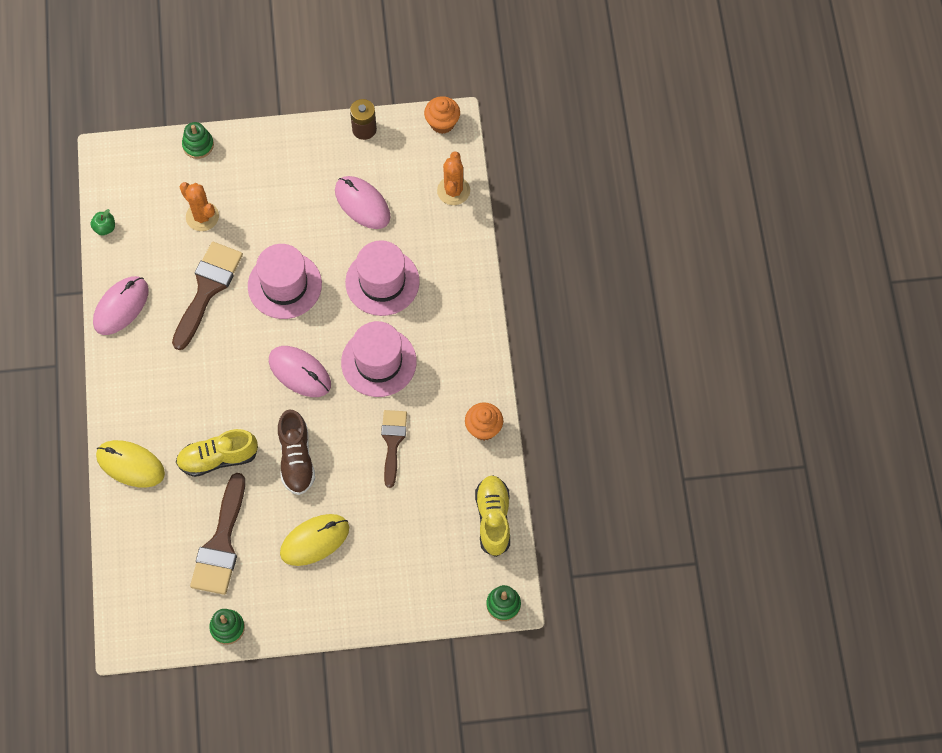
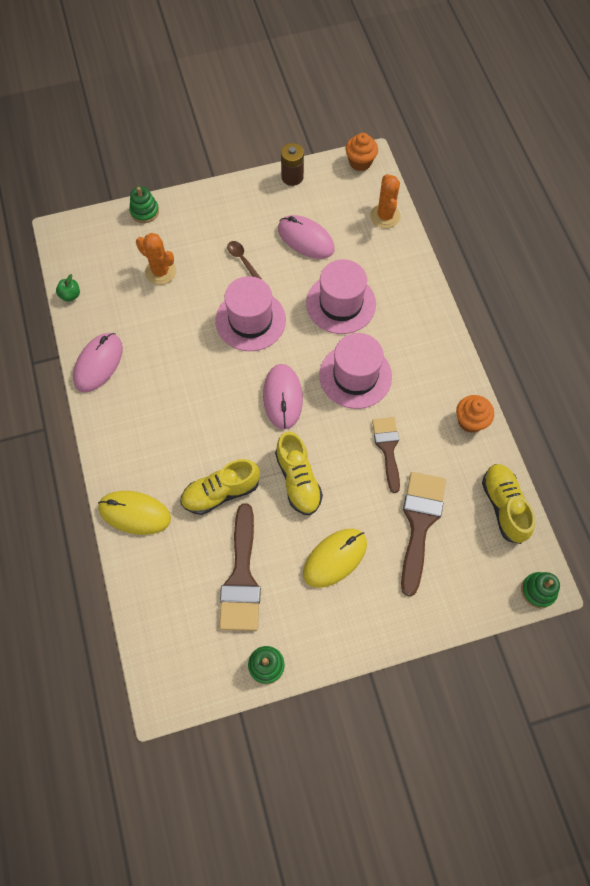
camera: 10 degrees left, 0 degrees up
(207, 289) = (178, 335): brown brush -> brown brush (419, 523)
(290, 217) = (242, 260): none -> brown spoon
(296, 459) = (298, 480): brown shoe -> yellow shoe
(299, 372) = (282, 397): pink mouse -> pink mouse turned 60 degrees clockwise

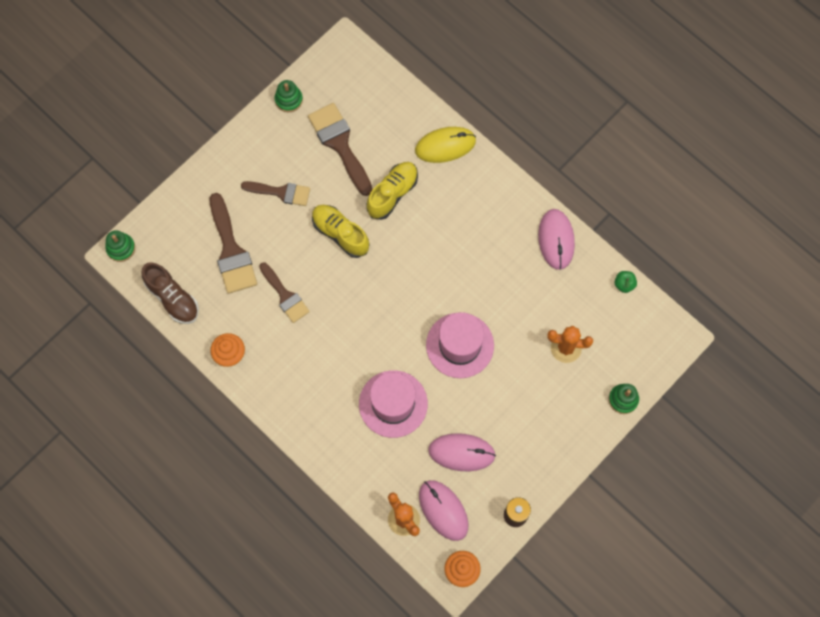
camera: 150 degrees right, 5 degrees up
(242, 260) = (504, 399): brown spoon -> none
(282, 397) = (391, 292): pink mouse -> pink mouse (443, 510)
(335, 558) = (281, 192): yellow mouse -> brown brush
(355, 376) = (343, 343): pink hat -> none
(504, 506) = (172, 298): yellow shoe -> brown shoe

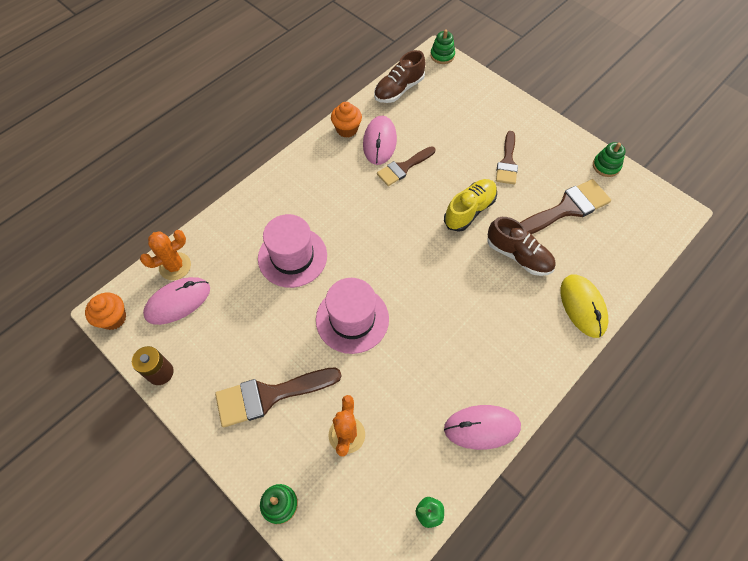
camera: 90 degrees right, 10 degrees down
(231, 250) = (445, 127): brown brush -> brown brush (270, 395)
(392, 194) = (518, 255): yellow shoe -> brown shoe
(461, 452) = (235, 319): pink mouse -> pink mouse (379, 142)

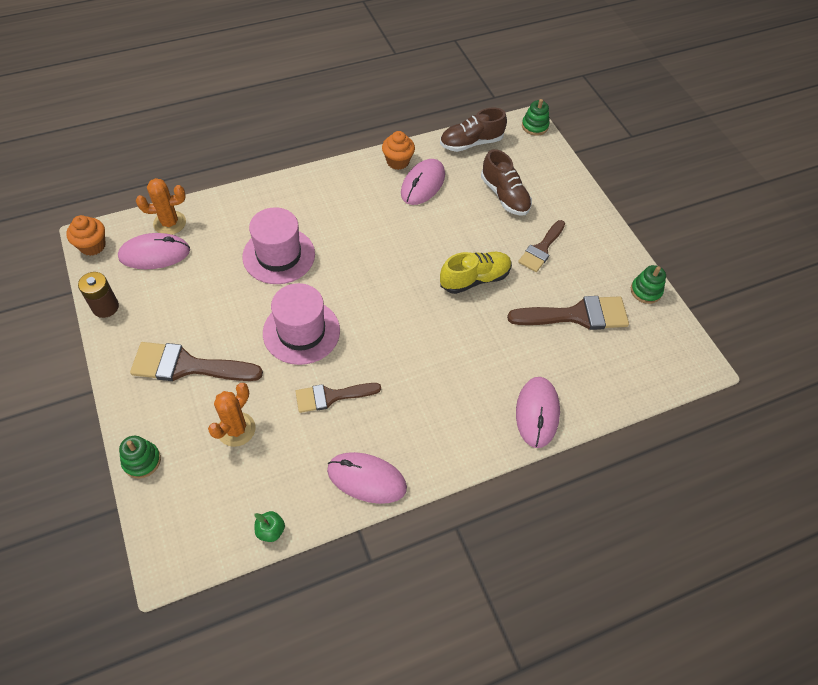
camera: 20 degrees right, 5 degrees down
(403, 167) = (432, 216): brown brush -> brown brush (331, 396)
(518, 255) = (499, 339): brown shoe -> brown shoe (504, 196)
(582, 306) = (537, 413): yellow mouse -> pink mouse

